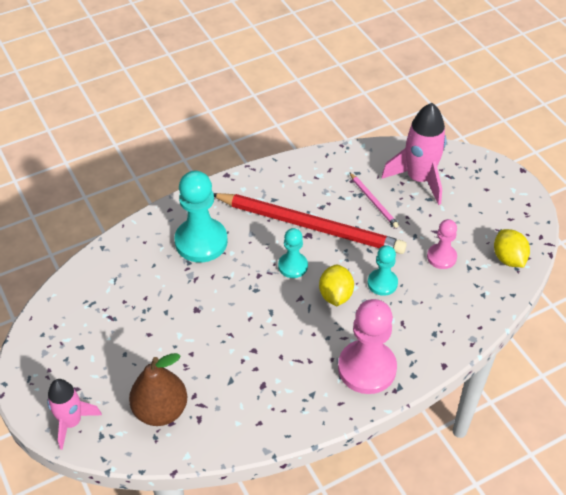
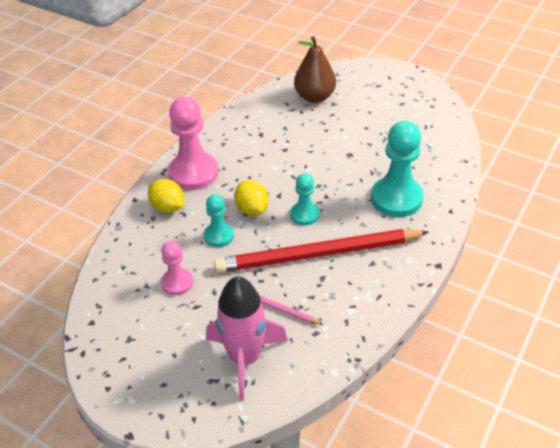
camera: 150 degrees right, 5 degrees down
(71, 422) = (361, 72): pink rocket -> none
(508, 258) = (110, 312): yellow lemon -> yellow lemon (168, 207)

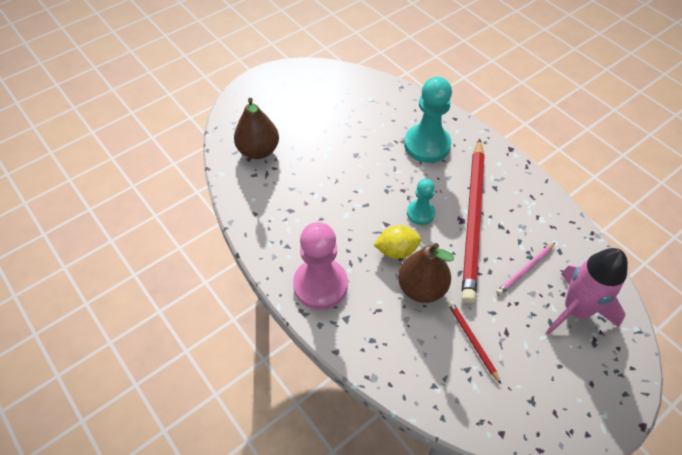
camera: 70 degrees left, 10 degrees up
(168, 207) = (362, 322): yellow lemon -> none
(177, 283) = (472, 340): pink pawn -> red pencil
(219, 236) = (421, 288): turquoise pawn -> brown pear

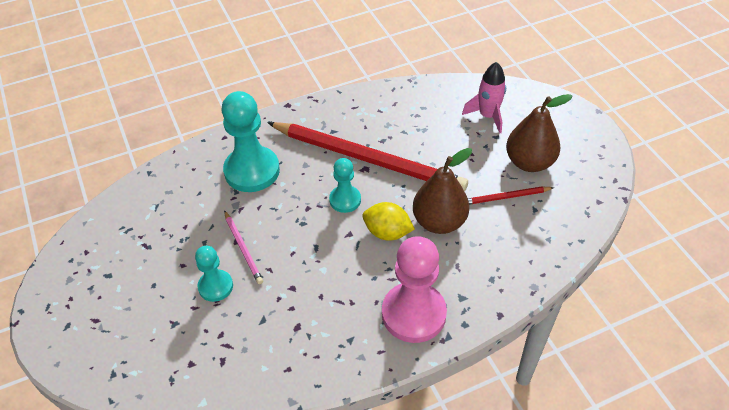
camera: 75 degrees left, 5 degrees down
(258, 150) = (182, 349): brown pear -> brown pear (529, 162)
(312, 154) = (215, 286): none -> turquoise pawn
(396, 250) = (387, 232): yellow lemon -> yellow lemon turned 75 degrees counterclockwise
(525, 270) = (437, 137): pink pencil -> pink pencil (243, 248)
(576, 310) = (487, 116): pink rocket -> pink rocket, size x0.65

